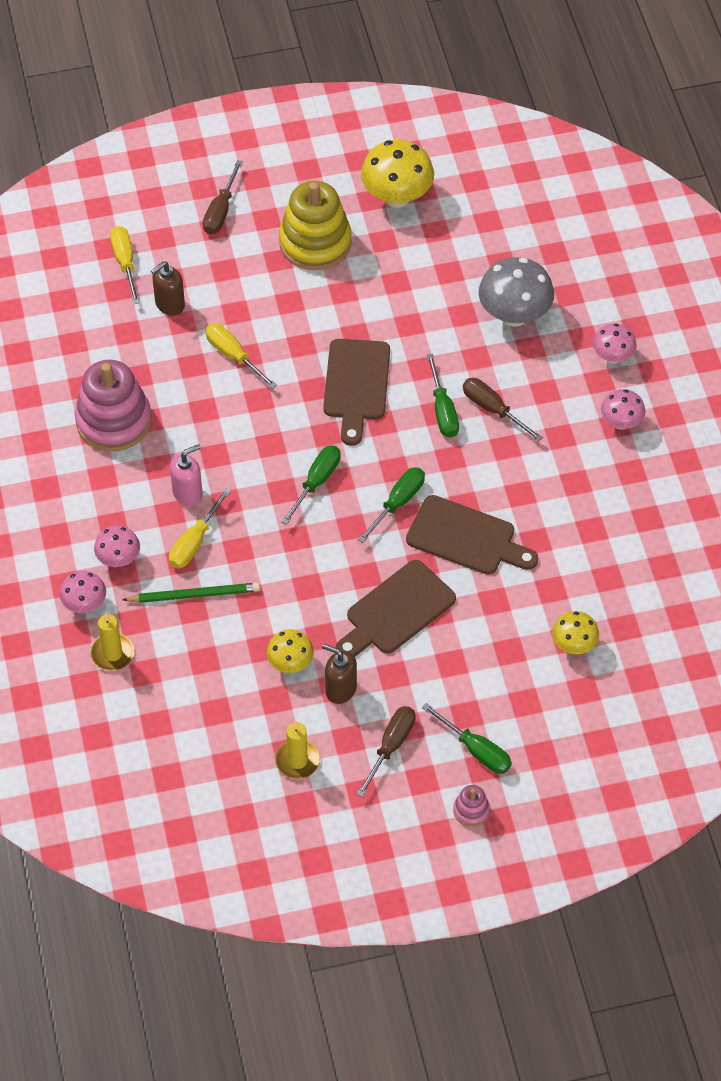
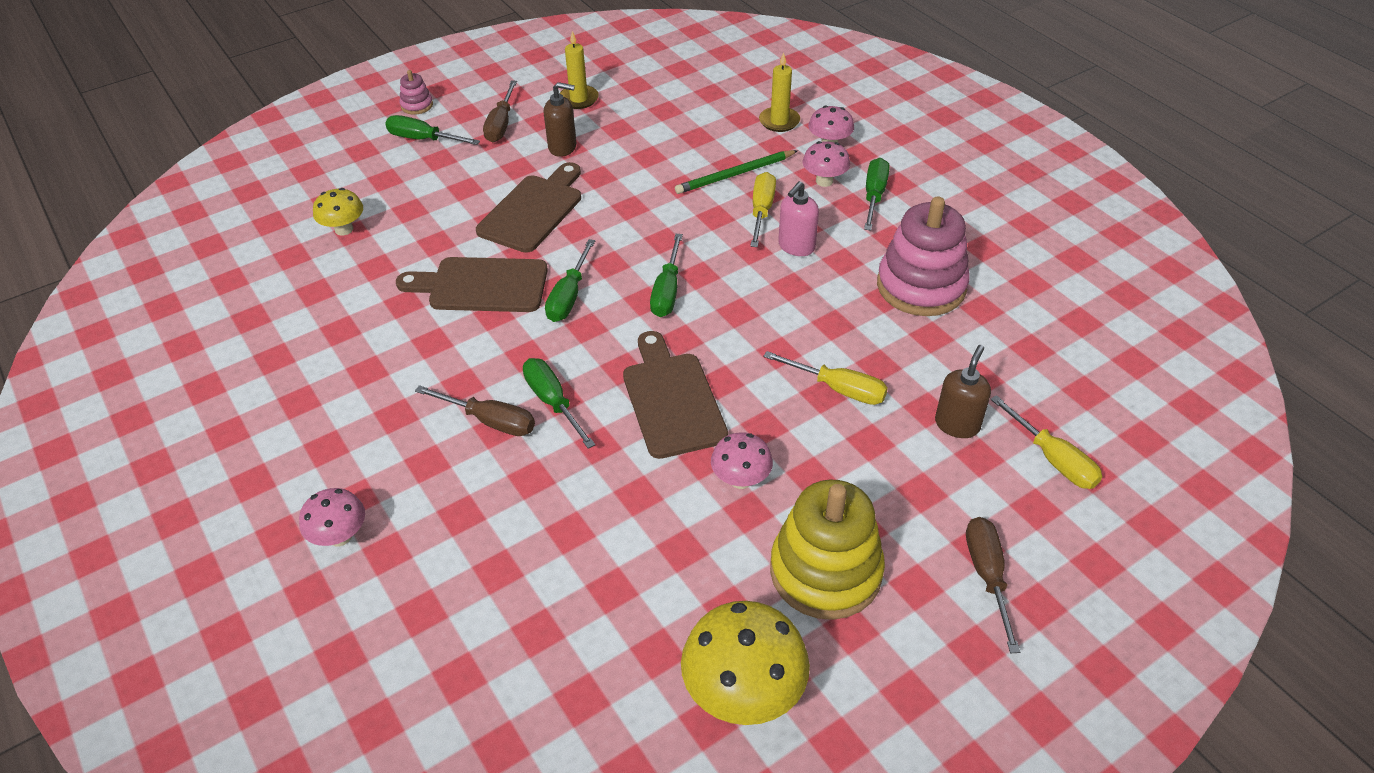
camera: 160 degrees right, 10 degrees down
(86, 527) = (874, 196): none -> green screwdriver
(290, 663) = (617, 152): yellow mushroom -> none
(514, 315) = (495, 553): grey mushroom -> none
(621, 422) = (318, 453): pink mushroom -> pink mushroom (741, 479)

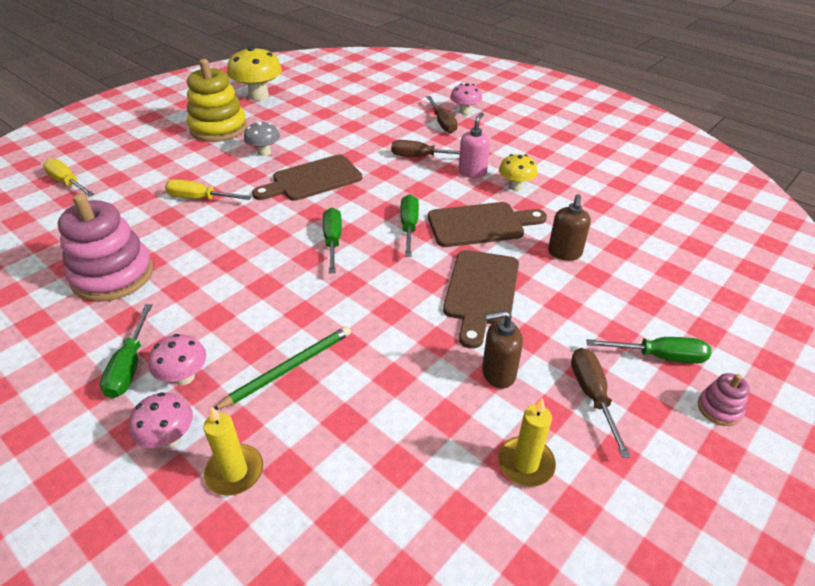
camera: 165 degrees right, 5 degrees down
(344, 229) = (629, 249): yellow mushroom -> yellow mushroom (515, 186)
(553, 402) = (388, 169): green screwdriver -> none
(671, 399) = (312, 179): brown cutting board -> brown cutting board turned 90 degrees clockwise
(741, 479) = (264, 152): pink mushroom -> grey mushroom
(761, 211) = (256, 327): yellow screwdriver -> none
(796, 246) = (222, 295): pink soap dispenser -> pink soap dispenser (472, 172)
(957, 424) = (123, 191): brown soap dispenser -> brown soap dispenser (564, 253)
(987, 575) = (134, 136): brown screwdriver -> brown screwdriver (442, 123)

